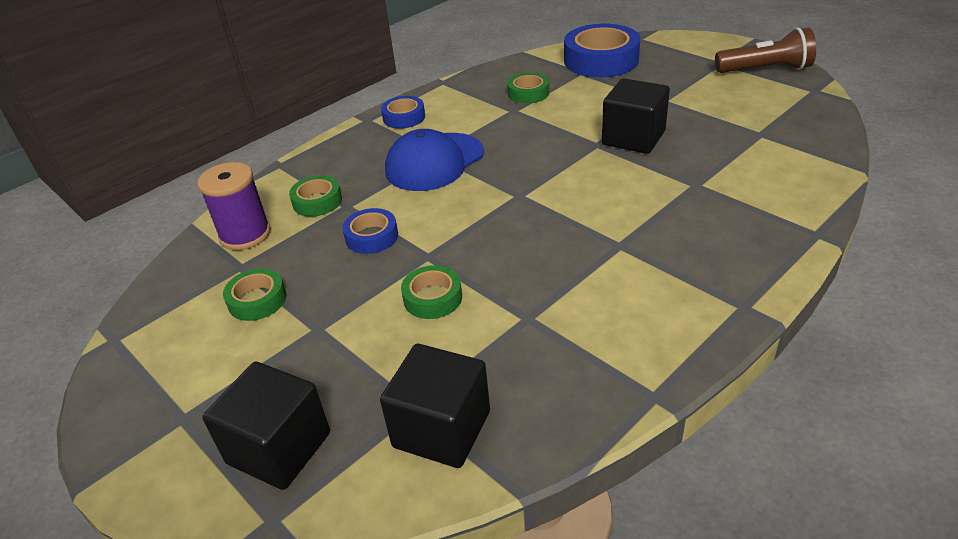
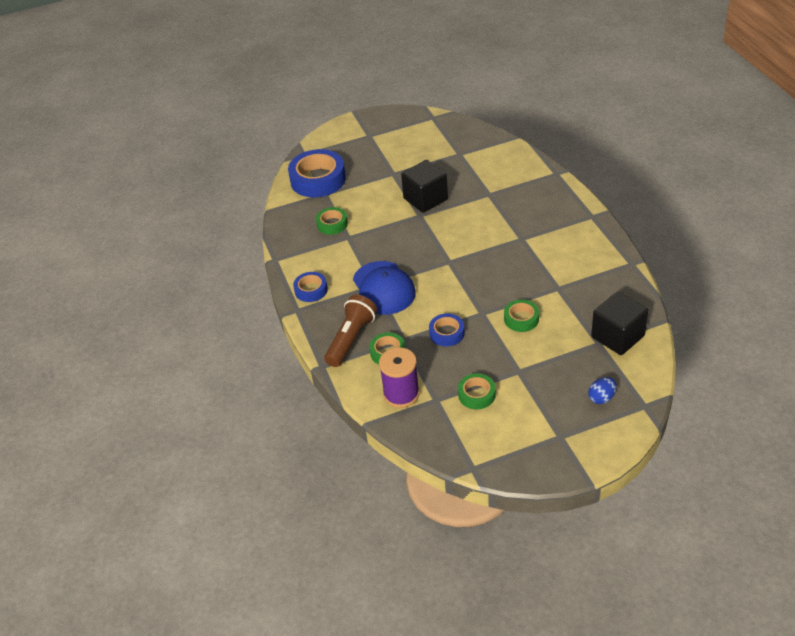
camera: 65 degrees left, 5 degrees up
(279, 448) = (601, 398): black cube -> blue egg
(765, 70) = (394, 123): brown flashlight -> brown flashlight (351, 339)

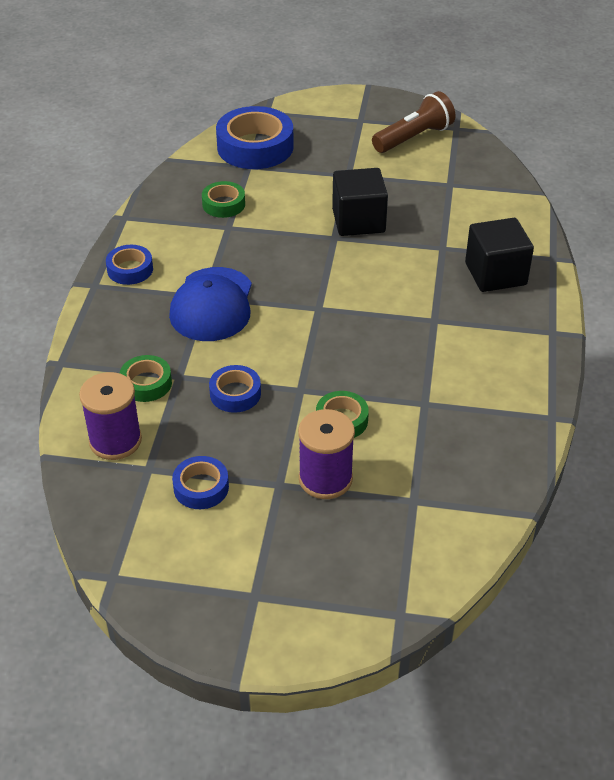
camera: 25 degrees right, 0 degrees up
(351, 339) = (121, 347): brown flashlight -> brown flashlight (414, 138)
(476, 394) = (201, 487): green tape -> blue tape
(541, 355) = (325, 479): none -> purple spool
(601, 398) = (352, 574): blue egg -> none
(617, 336) = (446, 504): black cube -> black cube (495, 274)

